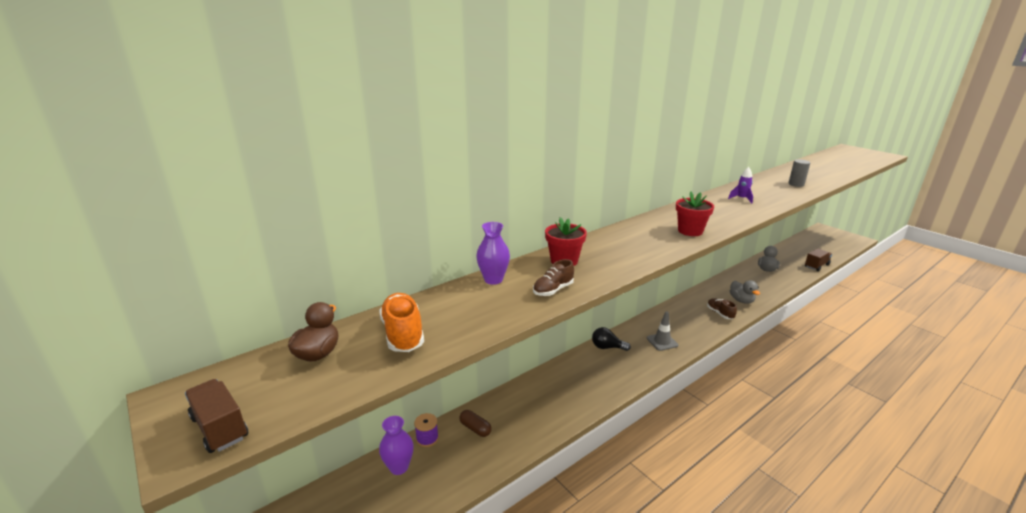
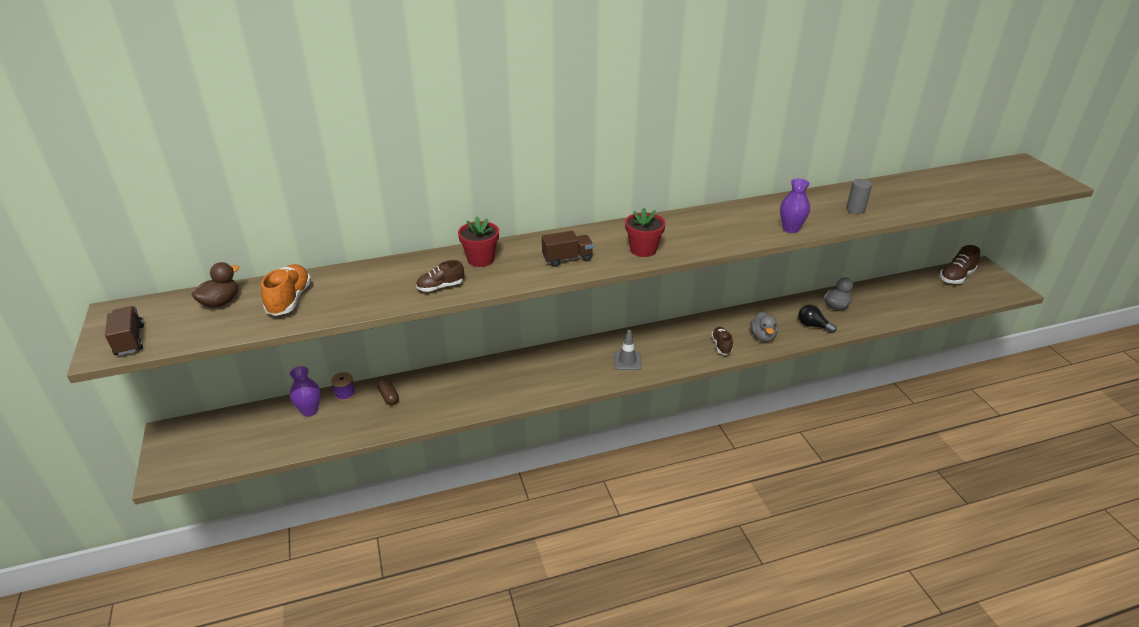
camera: 20 degrees right, 10 degrees up
(493, 280) = (401, 266): purple vase -> purple vase (790, 229)
(607, 347) = (565, 353): black light bulb -> black light bulb (812, 326)
(741, 199) = (756, 219): purple rocket -> none
(816, 237) = (956, 277): none -> brown shoe
(816, 266) = (908, 314): brown truck -> brown truck (567, 259)

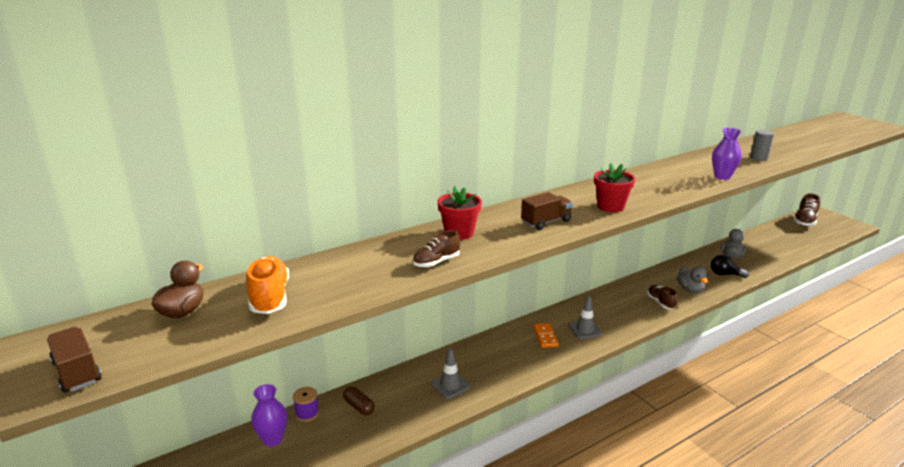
camera: 15 degrees left, 10 degrees down
(474, 392) = (450, 385): none -> grey traffic cone
(585, 361) = (545, 337): none -> orange domino

